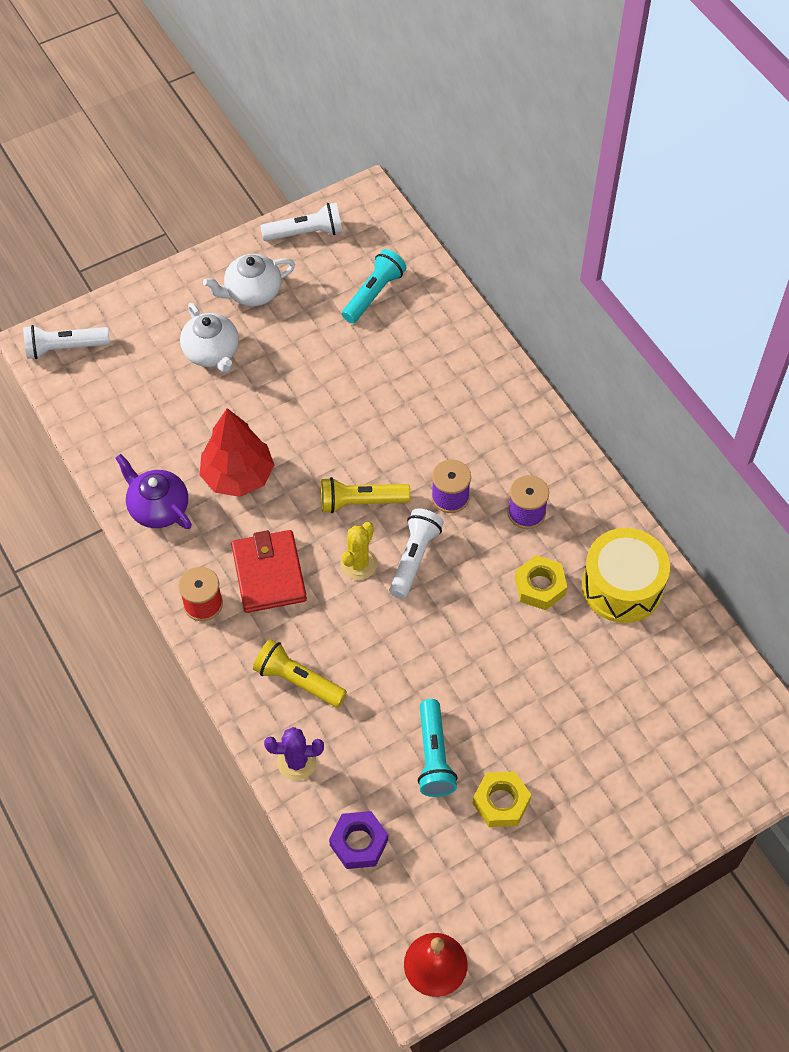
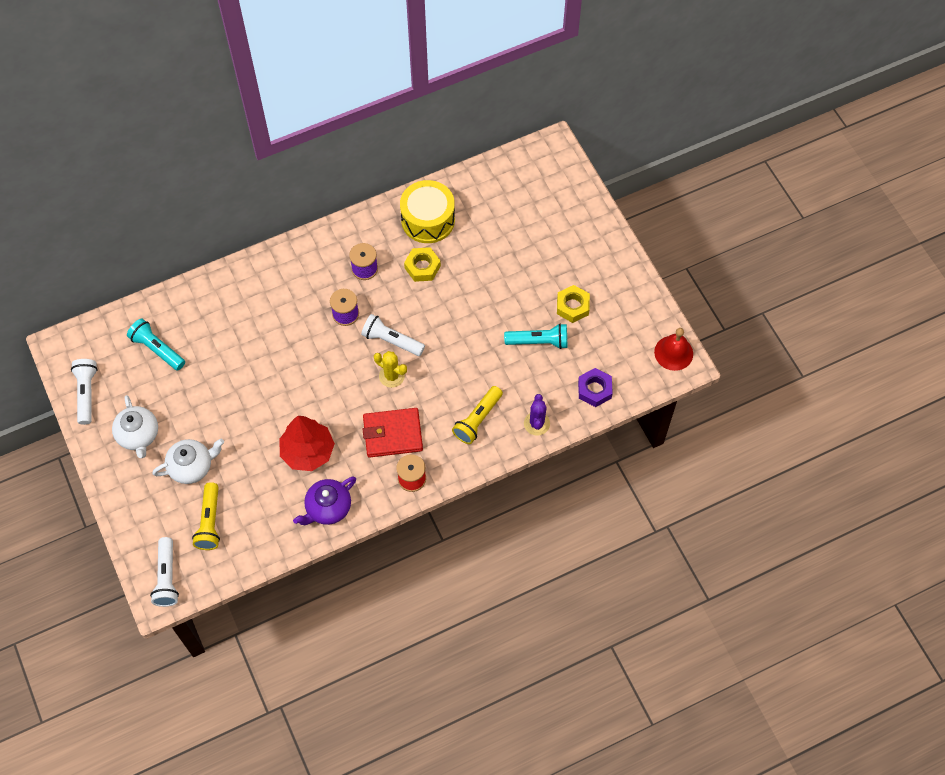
camera: 85 degrees left, 5 degrees up
(360, 502) = (341, 371): yellow flashlight -> yellow flashlight (210, 522)

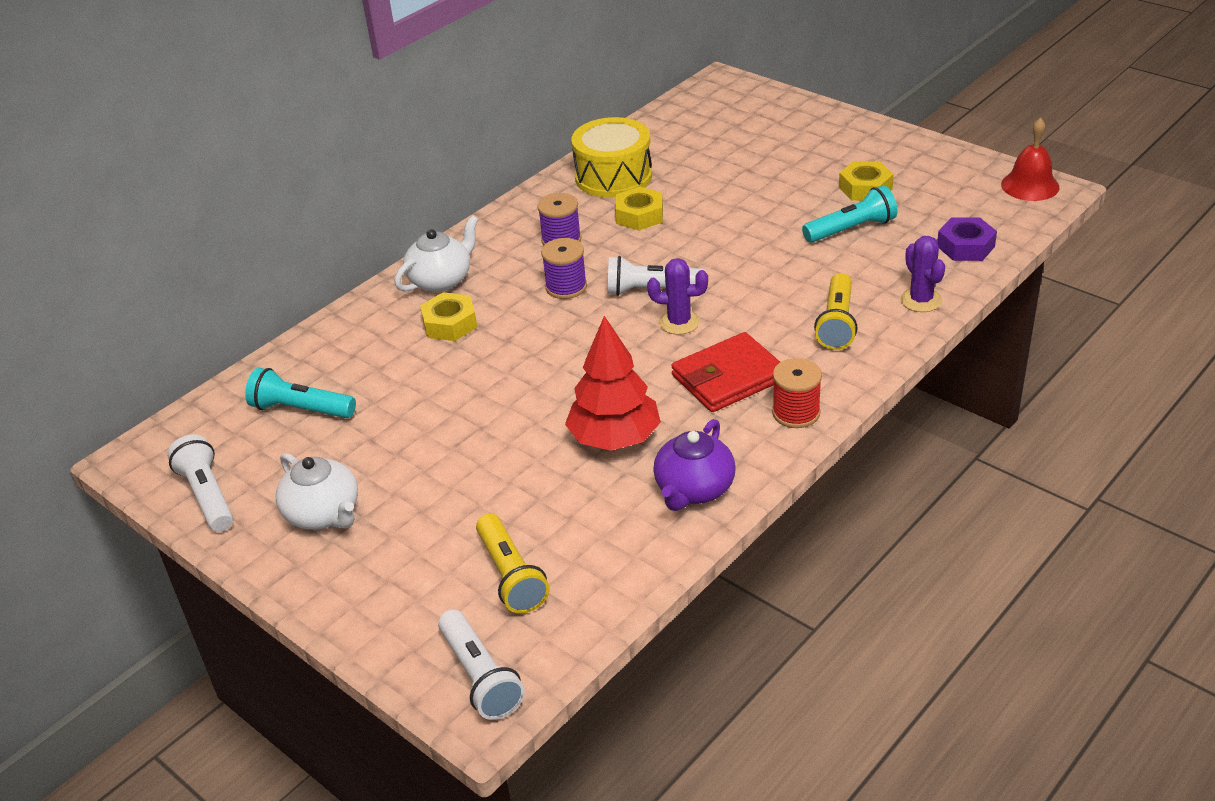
camera: 20 degrees left, 25 degrees down
(192, 466) = (437, 519): white teapot -> white teapot (441, 280)
(266, 315) = (450, 324): none -> yellow nut
(391, 376) = (679, 322): yellow cactus -> purple cactus

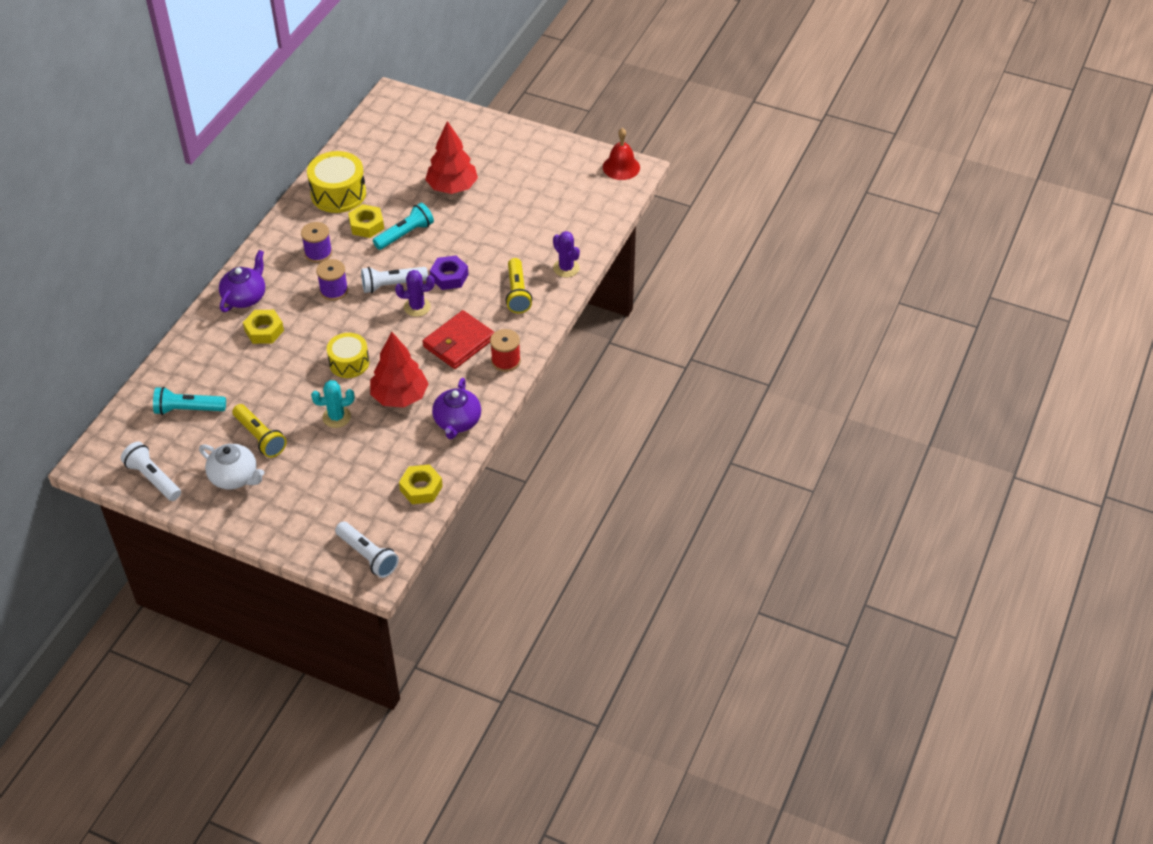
camera: 20 degrees left, 10 degrees up
(441, 280) = (245, 297): white teapot -> purple teapot
(508, 453) = (336, 417): none -> turquoise cactus
(511, 576) = (365, 495): yellow flashlight -> yellow flashlight (260, 437)
(554, 381) = (349, 363): none -> yellow drum
(773, 185) = (452, 187): none -> red tree
(851, 229) = (512, 218): turquoise flashlight -> turquoise flashlight (405, 234)
(865, 188) = (514, 182): yellow nut -> yellow nut (421, 488)
(965, 246) = (587, 222): purple nut -> purple nut (449, 277)

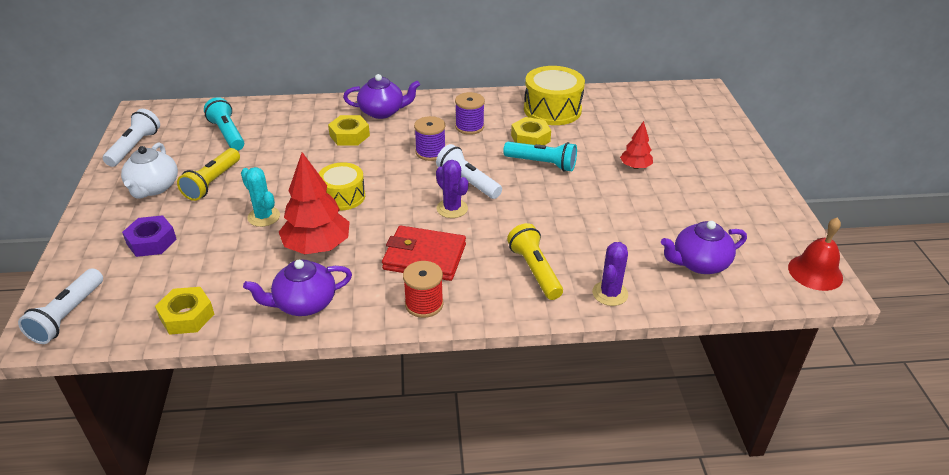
camera: 60 degrees right, 10 degrees down
(449, 277) = (513, 213): purple nut -> purple nut (151, 241)
(452, 187) = (635, 166): red tree -> red tree, size x0.54
(517, 293) = (535, 270): yellow flashlight -> yellow flashlight turned 105 degrees clockwise
(573, 213) = (699, 263): none -> purple teapot

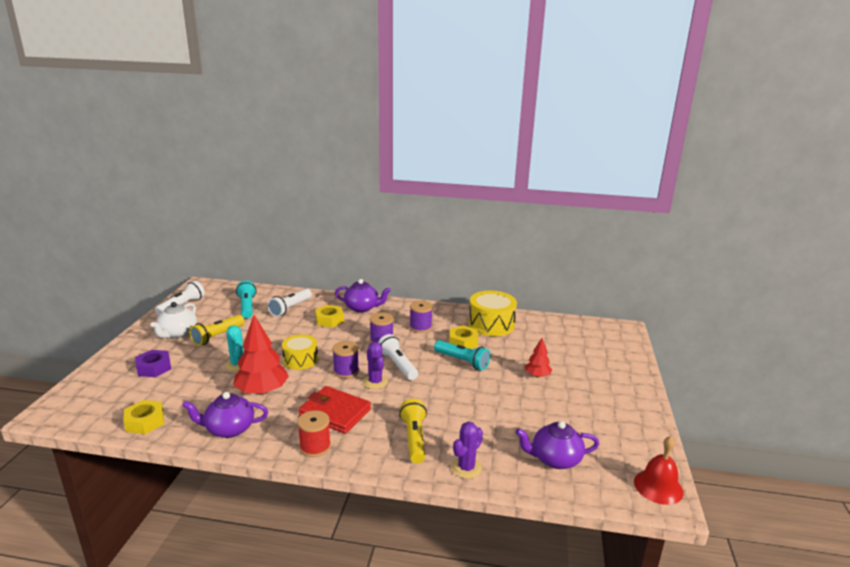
camera: 15 degrees right, 15 degrees down
(68, 315) = (70, 406): white flashlight -> white flashlight (290, 308)
(408, 201) = (346, 371): none -> purple spool

